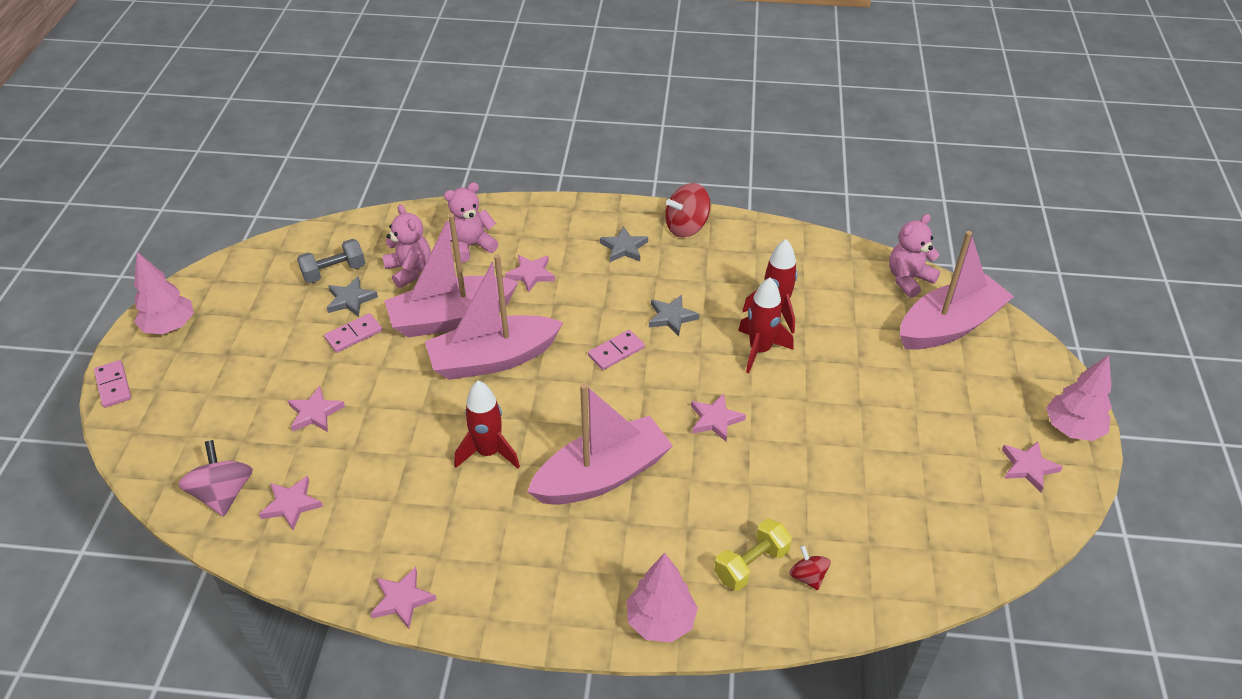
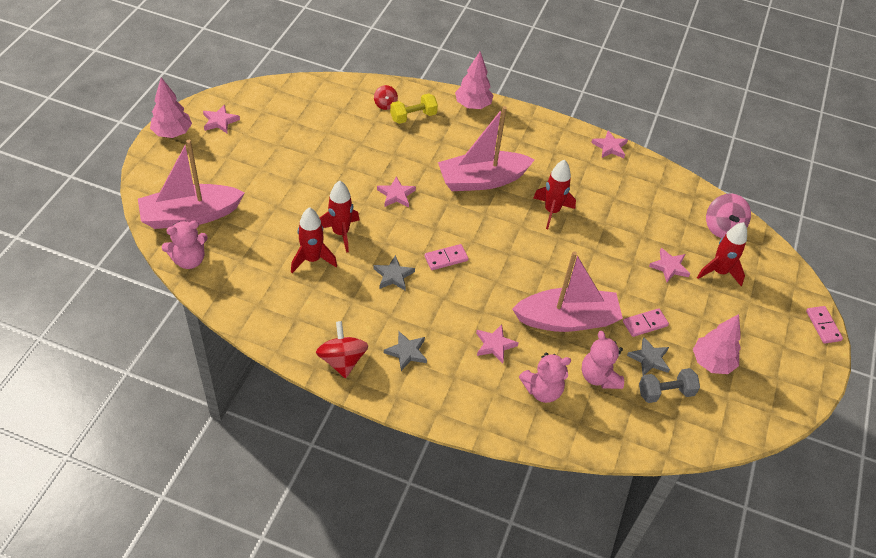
camera: 170 degrees left, 5 degrees up
(170, 327) = (796, 370): pink tree -> pink tree (712, 362)
(243, 423) = (719, 272): none -> red rocket
(291, 504) = (678, 211): pink star -> none
(493, 359) = (538, 276): pink boat -> none
(686, 227) = (342, 360): red spinning top -> red spinning top turned 90 degrees counterclockwise

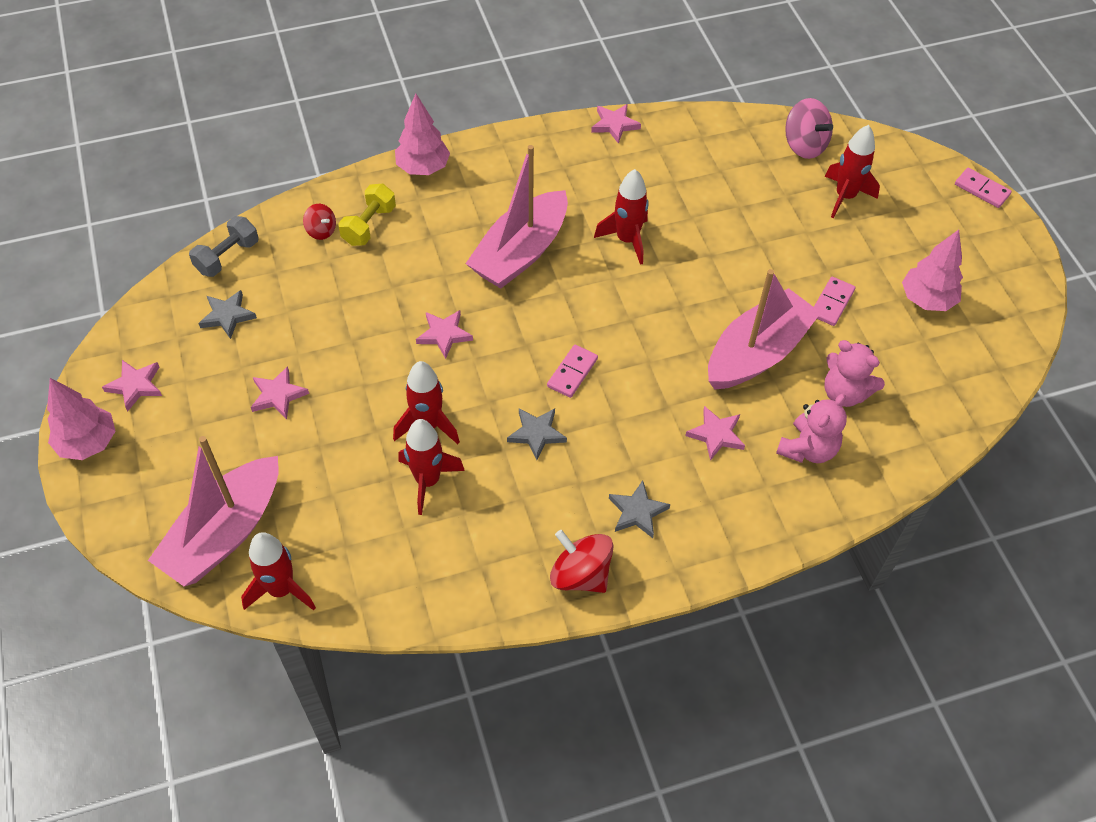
camera: 35 degrees left, 5 degrees up
(189, 260) = (281, 590): pink teddy bear -> red rocket
(649, 359) = (870, 338): grey star -> grey star (227, 316)
(665, 392) = (917, 363): grey dumbbell -> grey dumbbell (227, 257)
(669, 267) = (796, 223): pink star -> pink star (278, 395)

